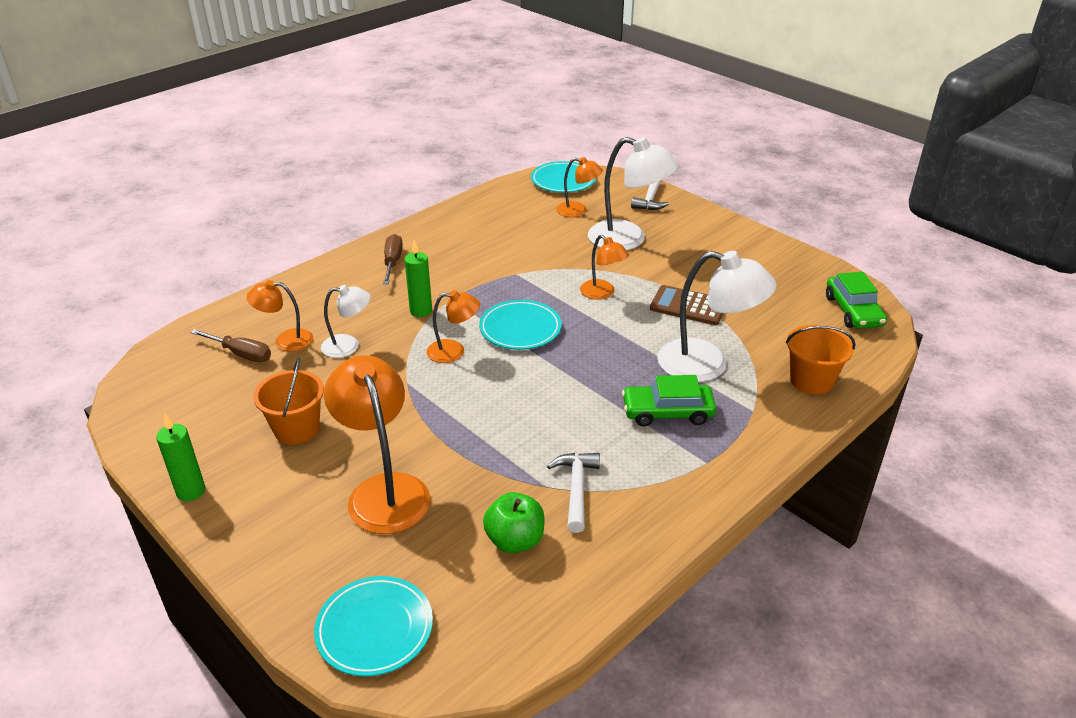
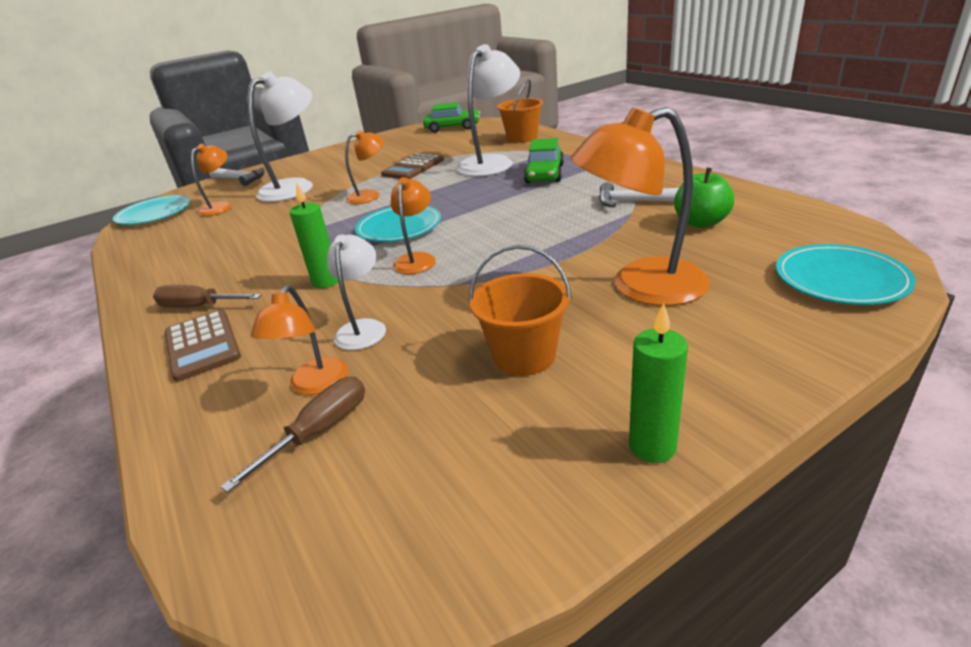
camera: 75 degrees left, 5 degrees down
(341, 280) = (202, 345): none -> brown calculator

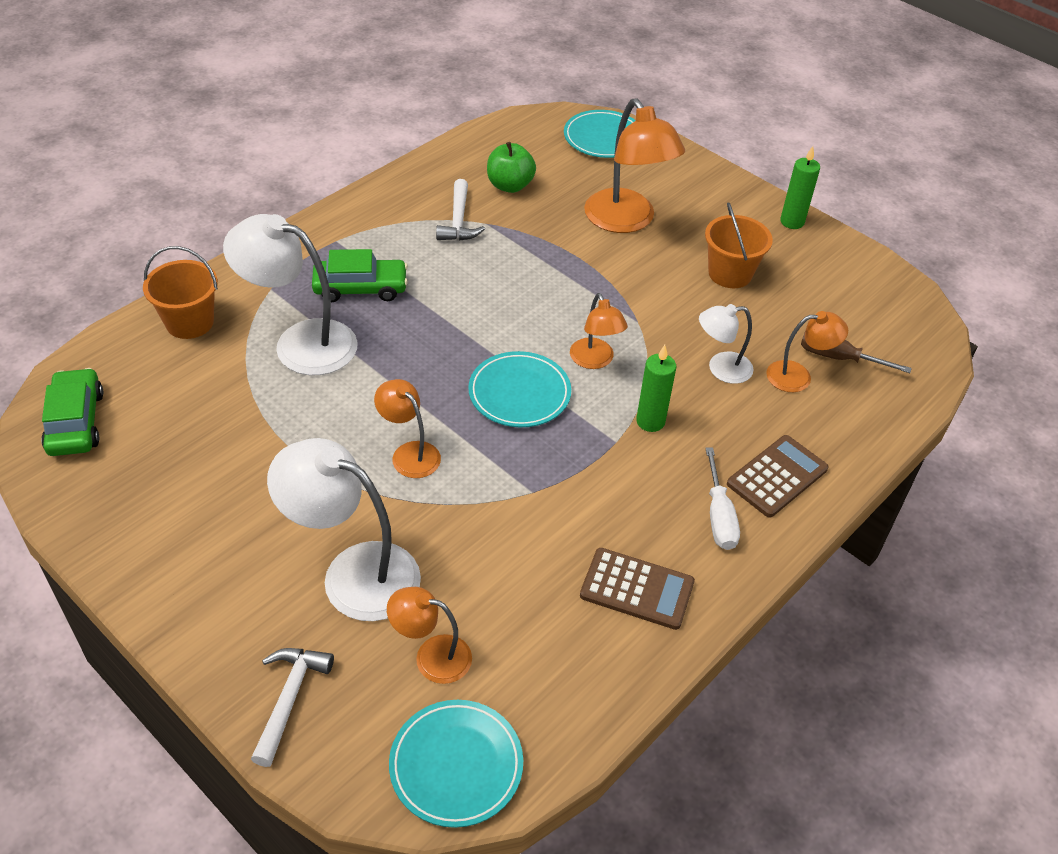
camera: 110 degrees left, 15 degrees up
(199, 307) = (719, 515): brown screwdriver -> white screwdriver
(413, 167) = (296, 430): brown calculator -> brown calculator (637, 589)
(417, 259) = (595, 360): orange lamp -> orange lamp turned 105 degrees counterclockwise

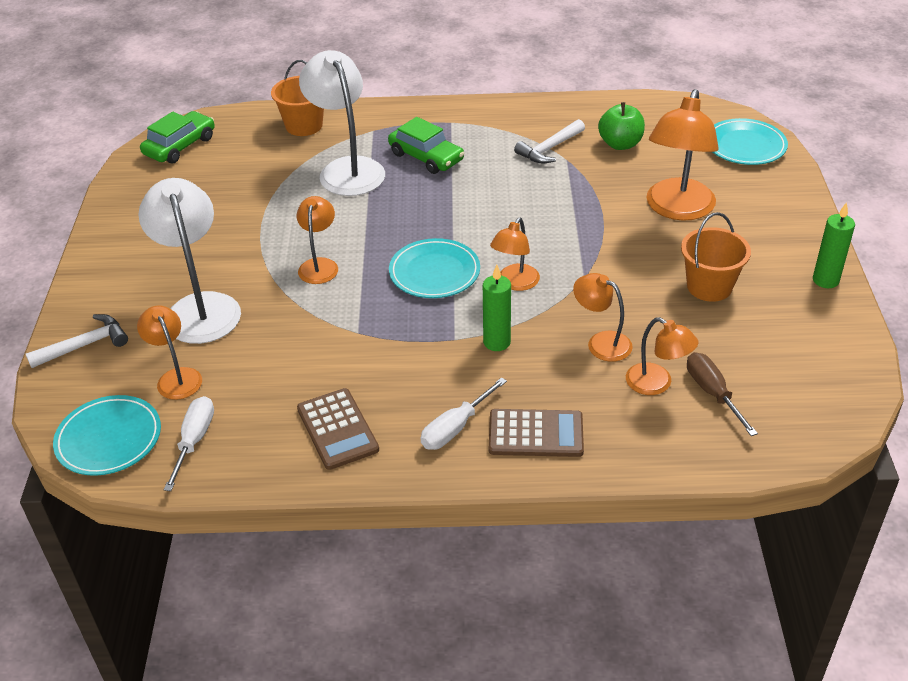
camera: 50 degrees right, 5 degrees down
(536, 699) = (194, 441): none -> white screwdriver
(721, 369) = (601, 342): white lamp -> orange lamp

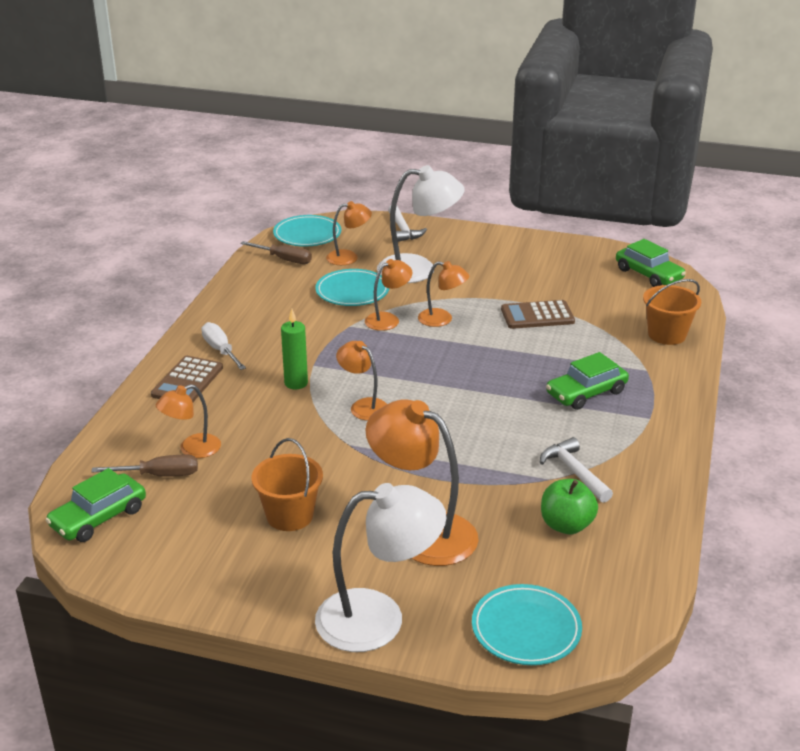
camera: 105 degrees right, 10 degrees down
(194, 441) = (284, 259): white screwdriver -> brown screwdriver
(337, 429) = (255, 307): brown calculator -> brown calculator (537, 315)
(347, 169) = (581, 348): white lamp -> white lamp (378, 618)
(434, 272) = (402, 369): turquoise plate -> turquoise plate (352, 291)
(601, 342) = (260, 433): orange lamp -> orange lamp (388, 319)
(803, 413) = (98, 517): none -> green car
(825, 280) = (248, 600): green candle -> none

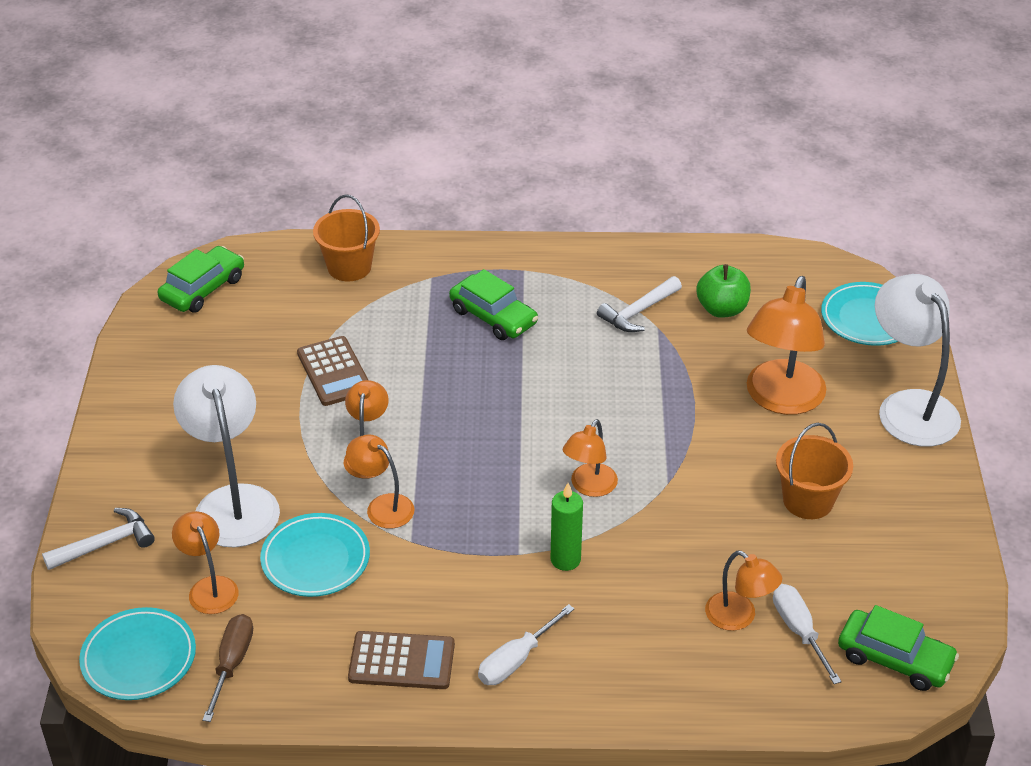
camera: 105 degrees left, 10 degrees up
(159, 475) = (799, 631): brown screwdriver -> white screwdriver
(187, 381) = (603, 671): brown calculator -> brown calculator (401, 661)

